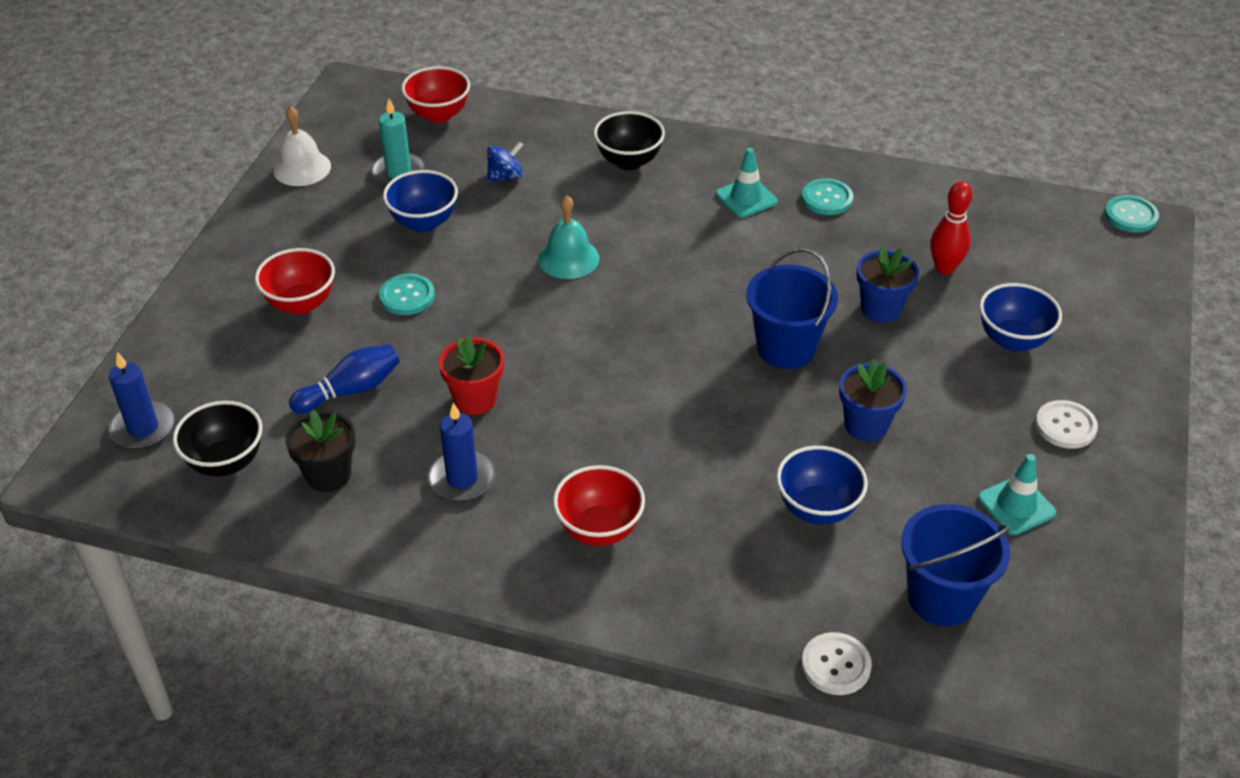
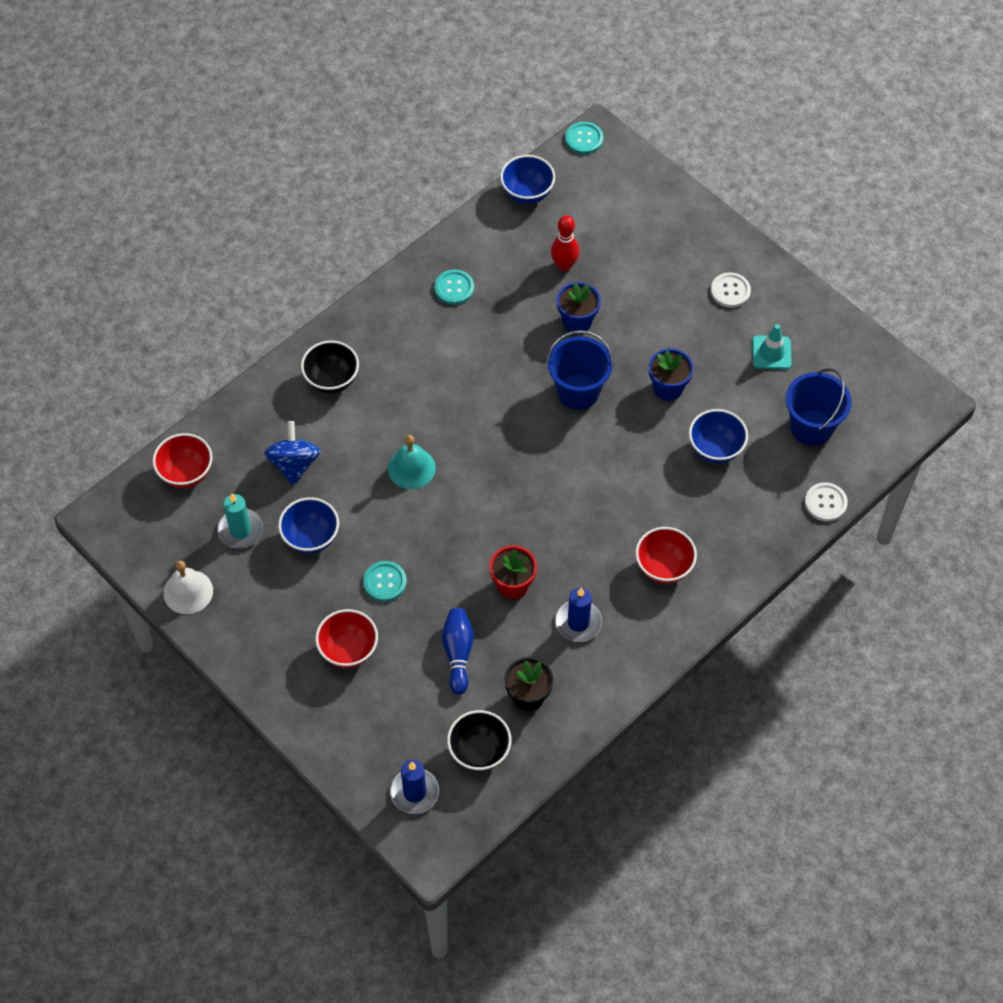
camera: 60 degrees left, 15 degrees up
(505, 176) = (294, 464): blue spinning top -> blue spinning top, size x1.51
(746, 198) = (421, 333): turquoise traffic cone -> none
(1012, 340) = (648, 271): blue bowl -> blue bowl (527, 194)

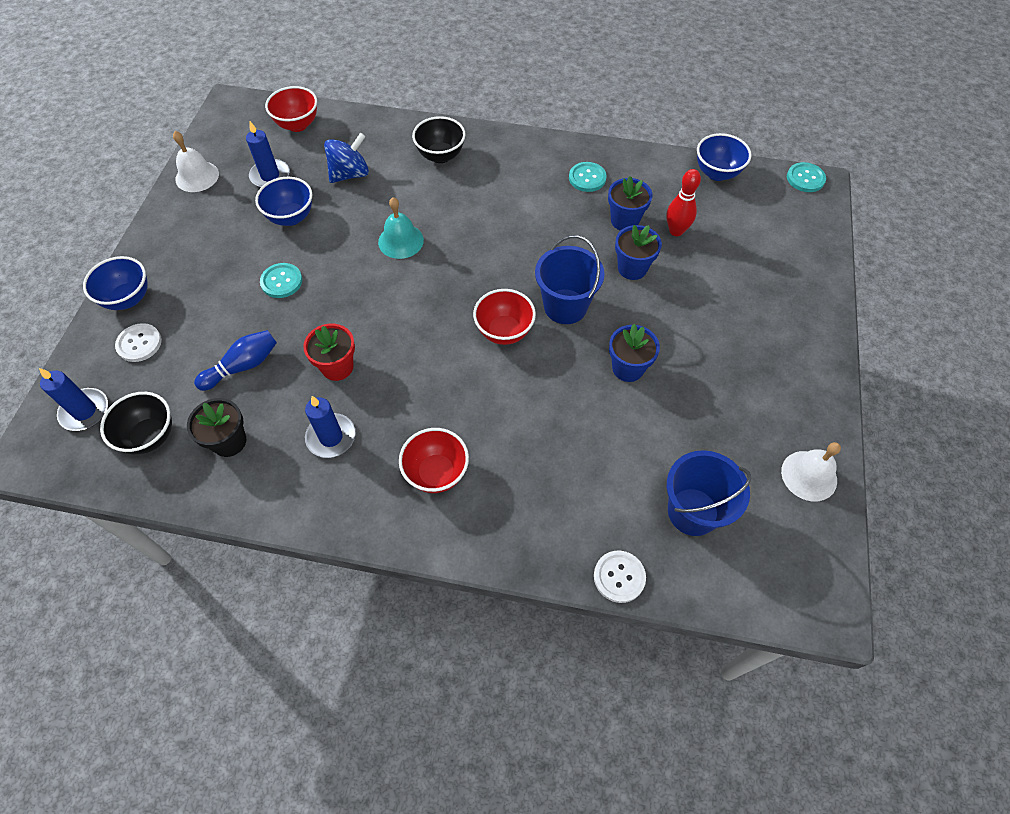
camera: 55 degrees right, 0 degrees up
(240, 530) = (270, 176): turquoise candle -> blue candle
(348, 651) = (201, 293): red bowl -> red bowl (504, 332)
(524, 293) = (624, 220): none -> blue flower pot
(715, 449) = (597, 442): blue bowl -> blue bowl (128, 299)
(730, 291) = (772, 358): white button -> white button (139, 343)
(771, 353) = (741, 428): turquoise traffic cone -> none
(836, 340) = (809, 475): none -> white bell

